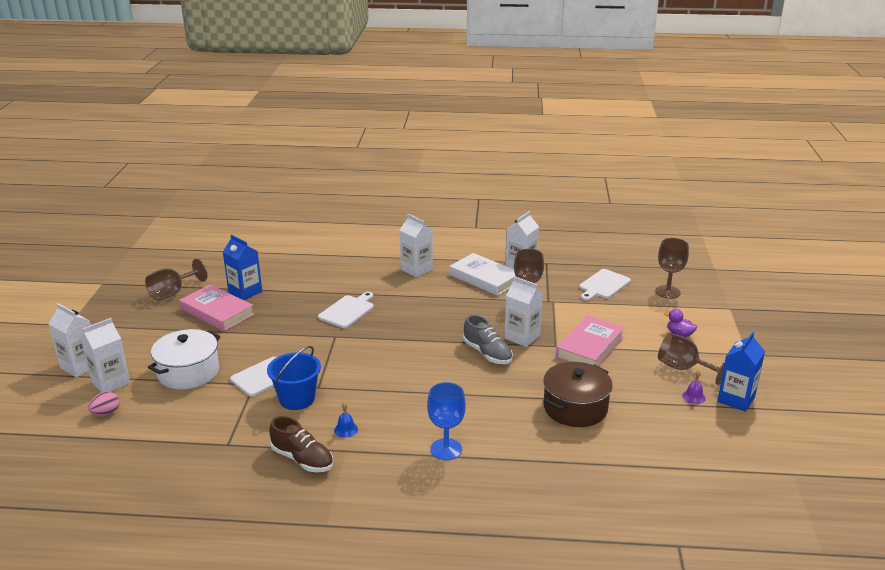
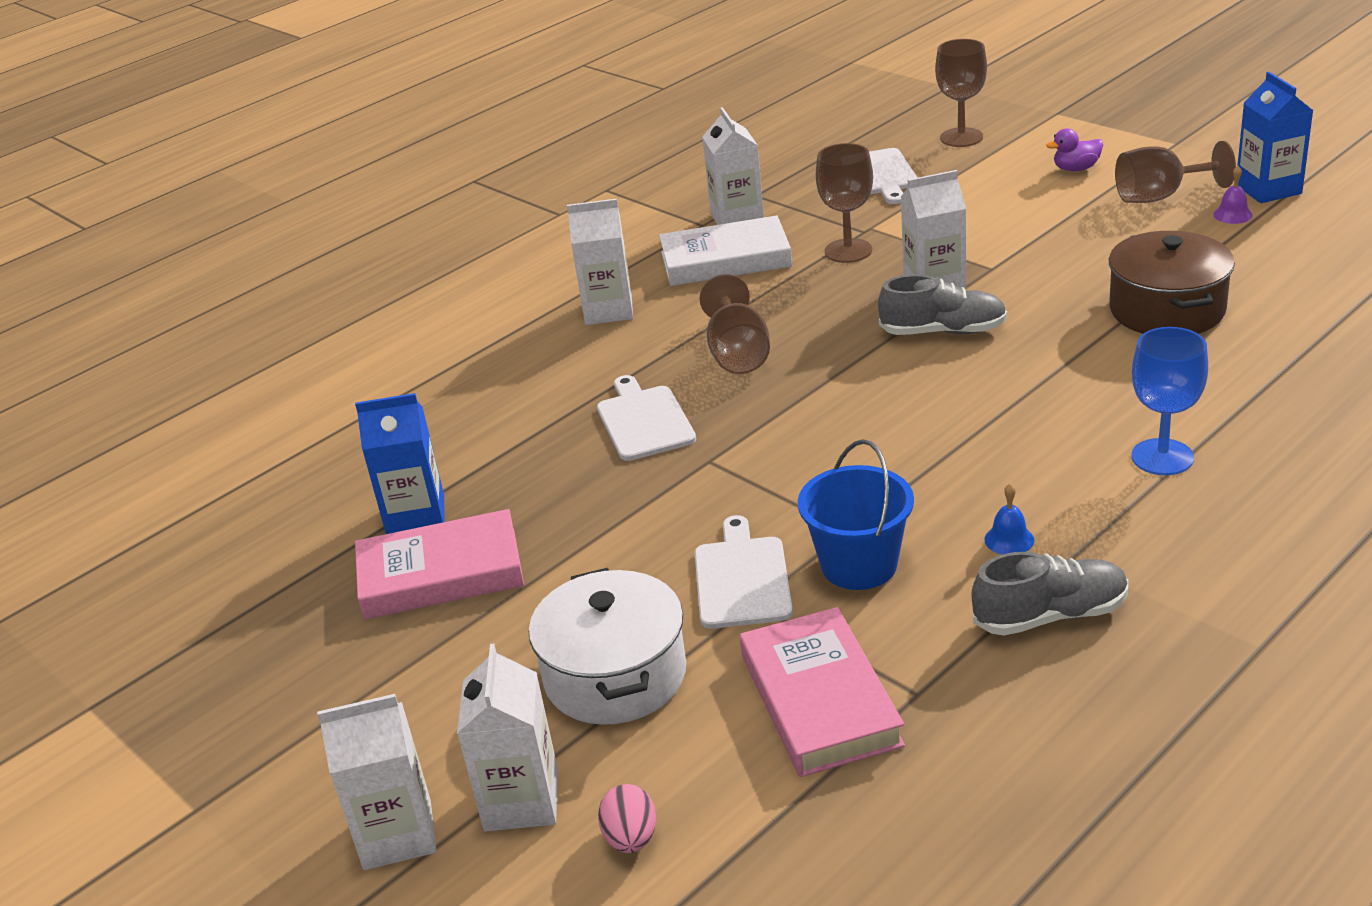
camera: 45 degrees left, 5 degrees up
(172, 293) = (283, 613): brown goblet -> brown goblet (738, 354)
(302, 459) = (1050, 615): brown shoe -> grey shoe
(590, 346) = (1026, 243): pink book -> pink book (820, 700)

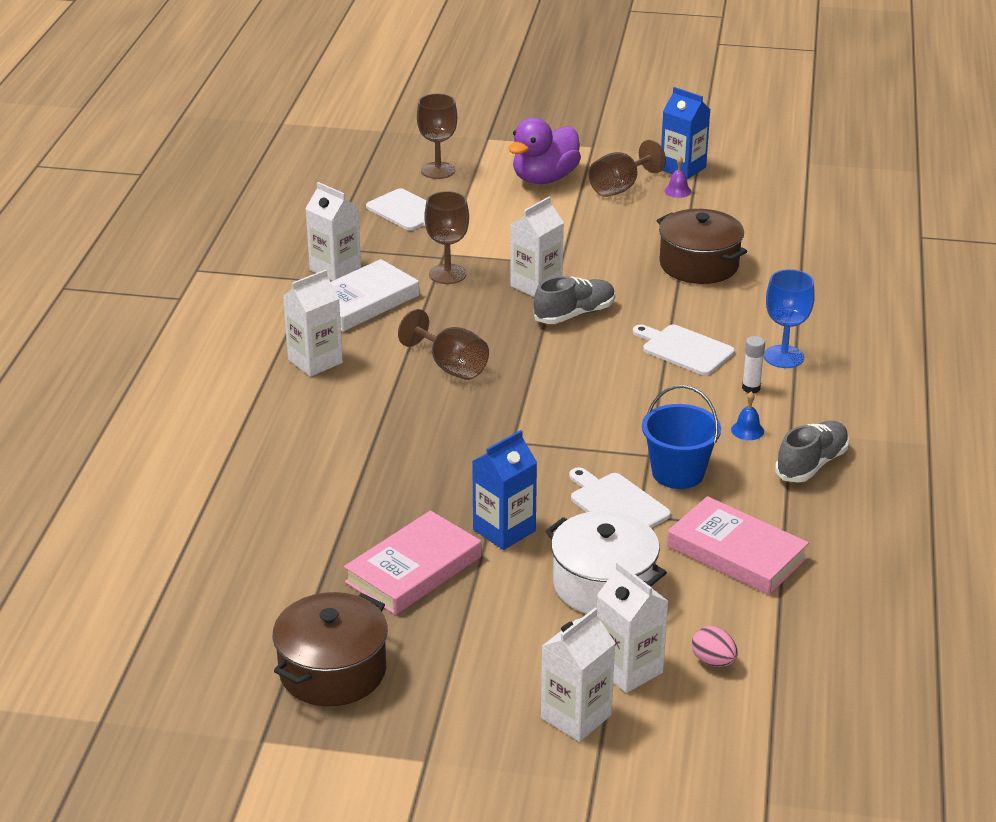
camera: 40 degrees left, 0 degrees up
(236, 658) = (332, 671): none -> brown pot
(416, 517) = (348, 542): blue carton -> blue carton (504, 530)
(644, 421) = (437, 430): white cutting board -> white cutting board (684, 349)
(1072, 485) = (751, 388): none -> white glue stick
(1076, 169) = (544, 179): purple duck -> purple duck, size x2.08

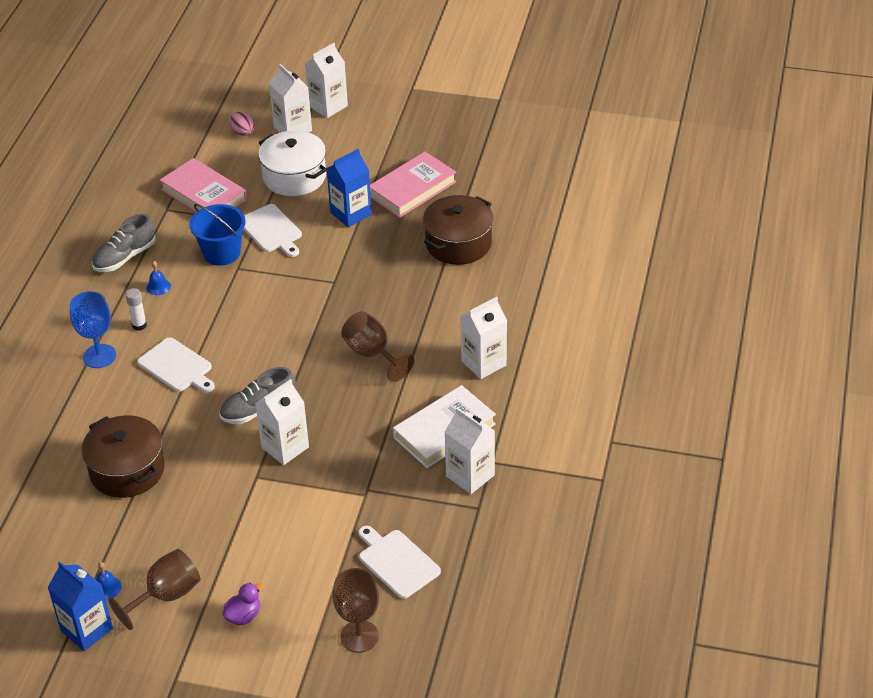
camera: 175 degrees left, 10 degrees up
(332, 671) = (462, 132): brown pot -> brown pot (458, 243)
(447, 274) = (364, 465): brown goblet -> none
(544, 179) = (244, 616): purple duck -> purple duck, size x0.48
(677, 191) = (107, 588): purple bell -> blue bell

